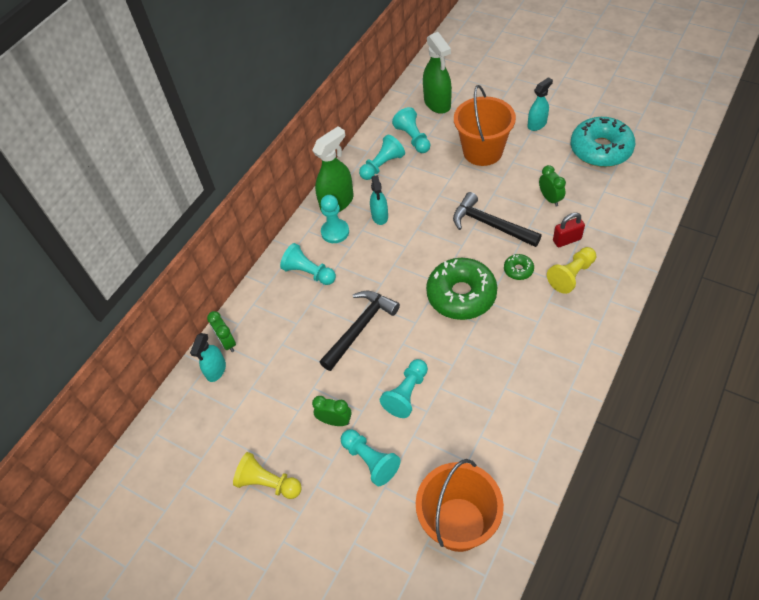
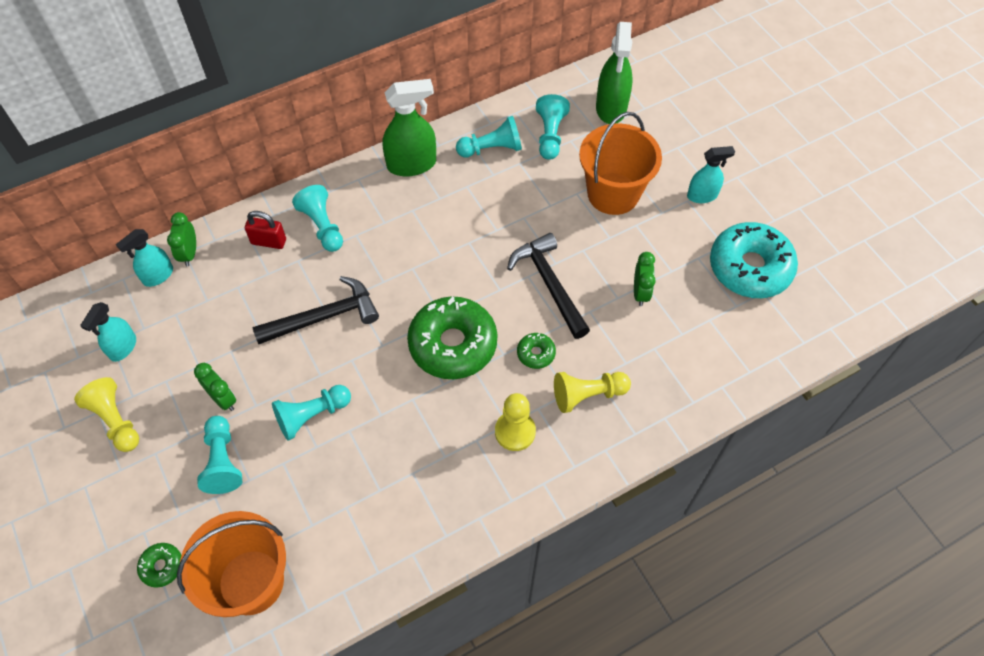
camera: 25 degrees right, 5 degrees up
(335, 232) = (383, 196): turquoise pawn -> none
(380, 216) = (442, 205): turquoise spray bottle -> turquoise spray bottle (123, 347)
(387, 556) = (162, 566): none -> green donut
(547, 323) = (515, 432): none -> yellow pawn
(567, 240) = (617, 352): red padlock -> red padlock (268, 242)

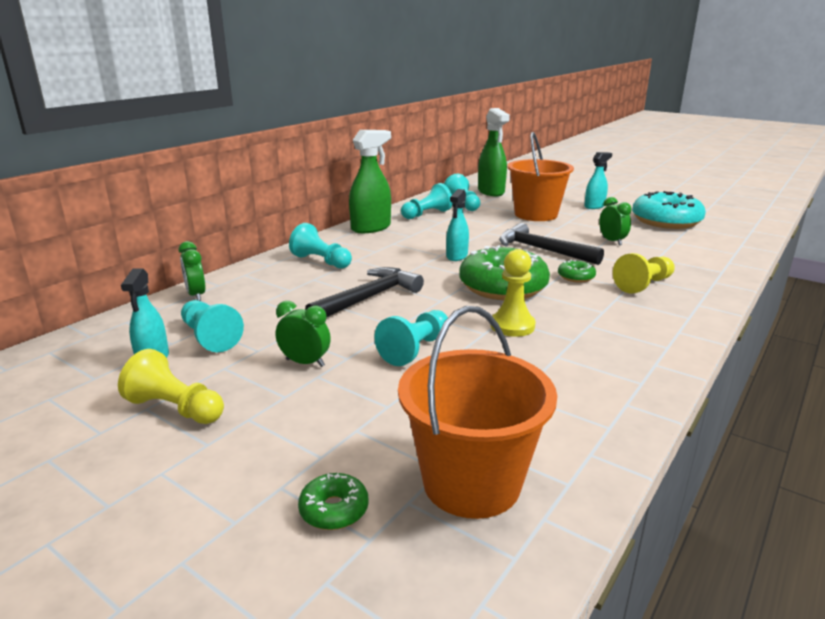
camera: 25 degrees left, 35 degrees down
(158, 276) = (168, 312): turquoise spray bottle -> turquoise spray bottle (457, 256)
(223, 461) = (342, 401): turquoise pawn -> turquoise pawn (210, 337)
(268, 242) = (276, 276): red padlock -> none
(515, 432) = (615, 313): yellow pawn -> yellow pawn (512, 326)

